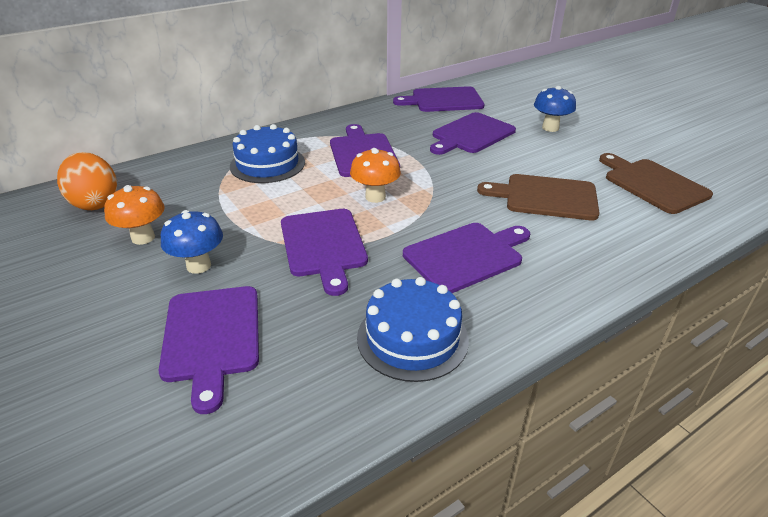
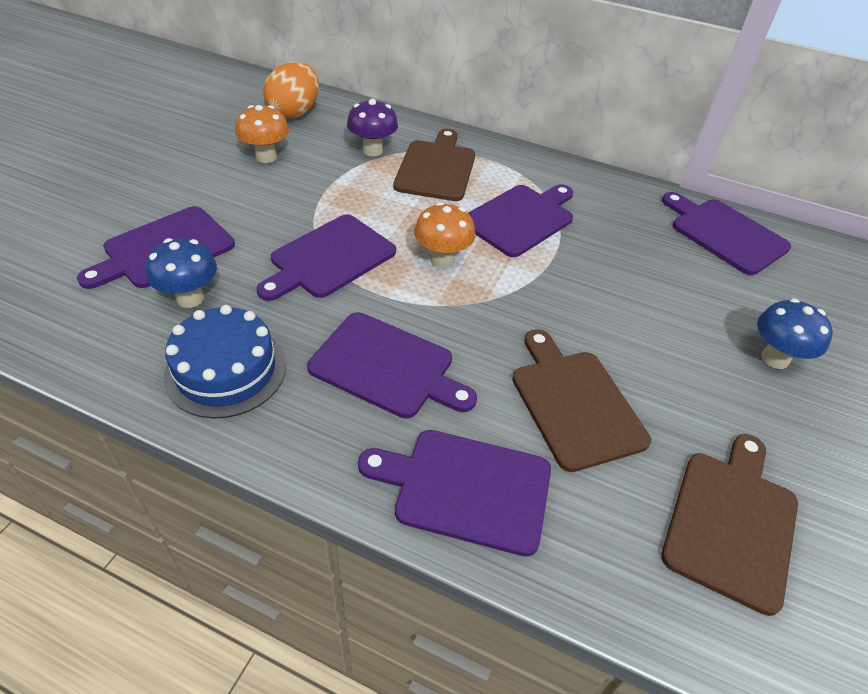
camera: 55 degrees right, 10 degrees up
(198, 266) = (249, 201): blue mushroom -> blue mushroom (190, 298)
(208, 183) = (372, 150): none -> purple mushroom
(267, 164) = (436, 168): blue cake -> brown cutting board
(471, 134) = (662, 287): purple cutting board -> purple cutting board (465, 488)

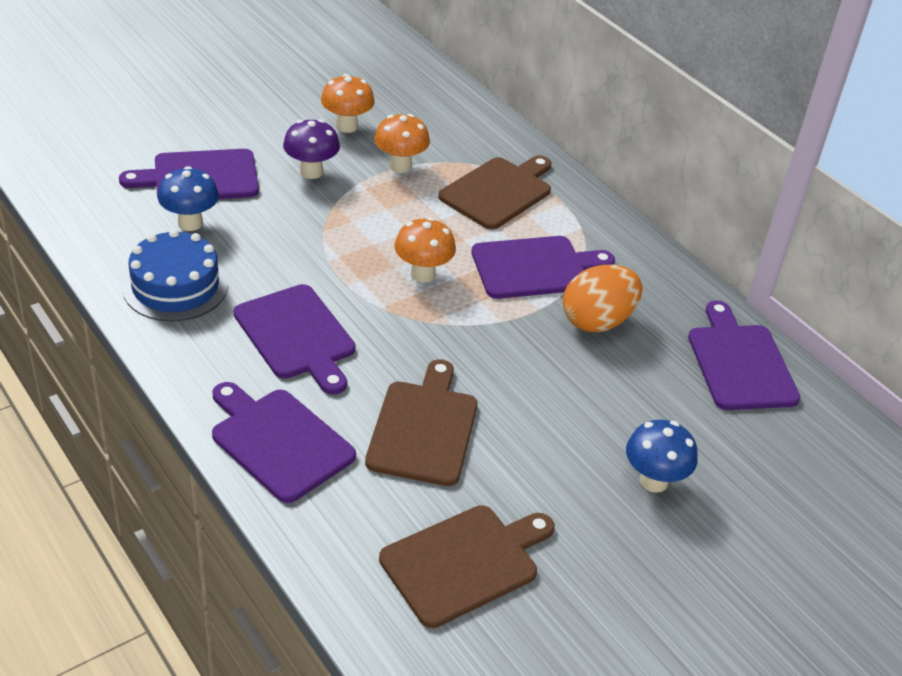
camera: 30 degrees right, 5 degrees down
(295, 113) = (410, 91): orange egg -> orange egg (597, 321)
(329, 258) = (325, 235): purple cutting board -> none
(340, 175) = (400, 166): none -> orange mushroom
(372, 150) = (452, 153): purple mushroom -> purple mushroom (311, 172)

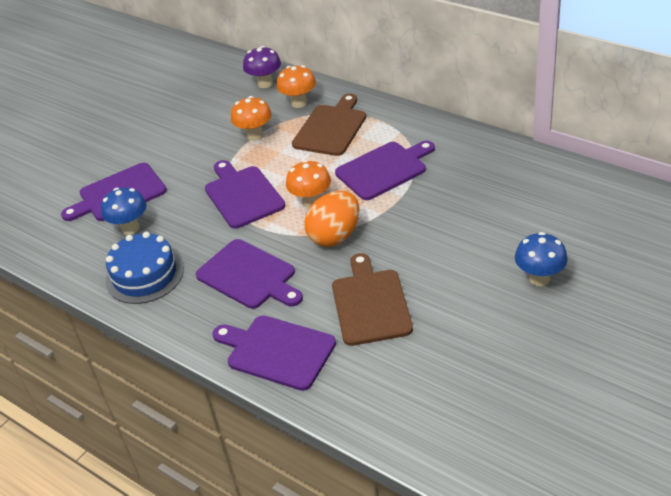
camera: 10 degrees left, 0 degrees up
(311, 172) = (195, 162): purple mushroom -> purple mushroom (265, 83)
(347, 126) = (202, 122): orange mushroom -> orange mushroom (299, 103)
(464, 562) = (447, 380): brown cutting board -> none
(597, 321) = (445, 189): orange egg -> orange egg (335, 236)
(740, 363) = (551, 181): purple cutting board -> purple cutting board (242, 195)

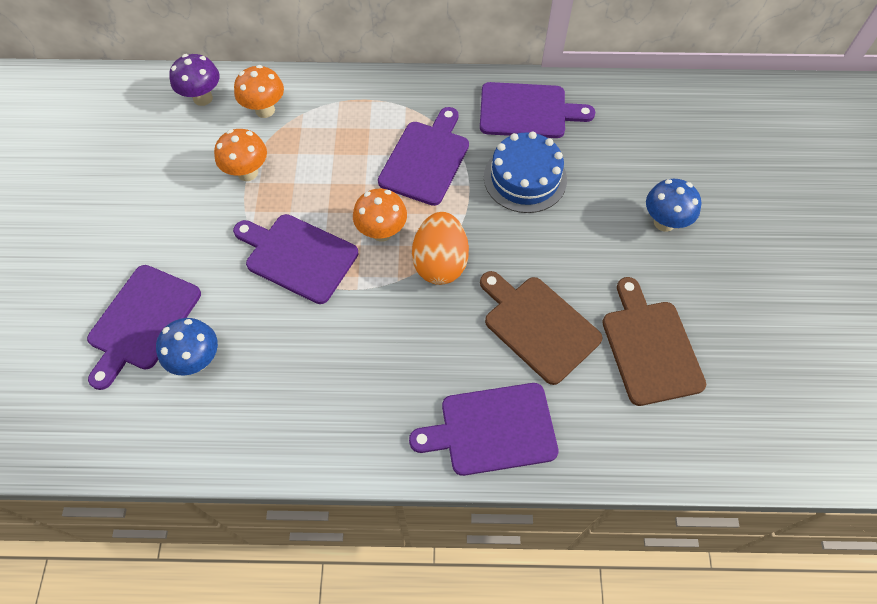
camera: 40 degrees left, 20 degrees up
(144, 275) = (268, 413): blue cake -> blue cake (525, 178)
(249, 276) = (389, 355): purple cutting board -> purple cutting board (527, 111)
(331, 128) = (328, 129): brown cutting board -> brown cutting board (650, 347)

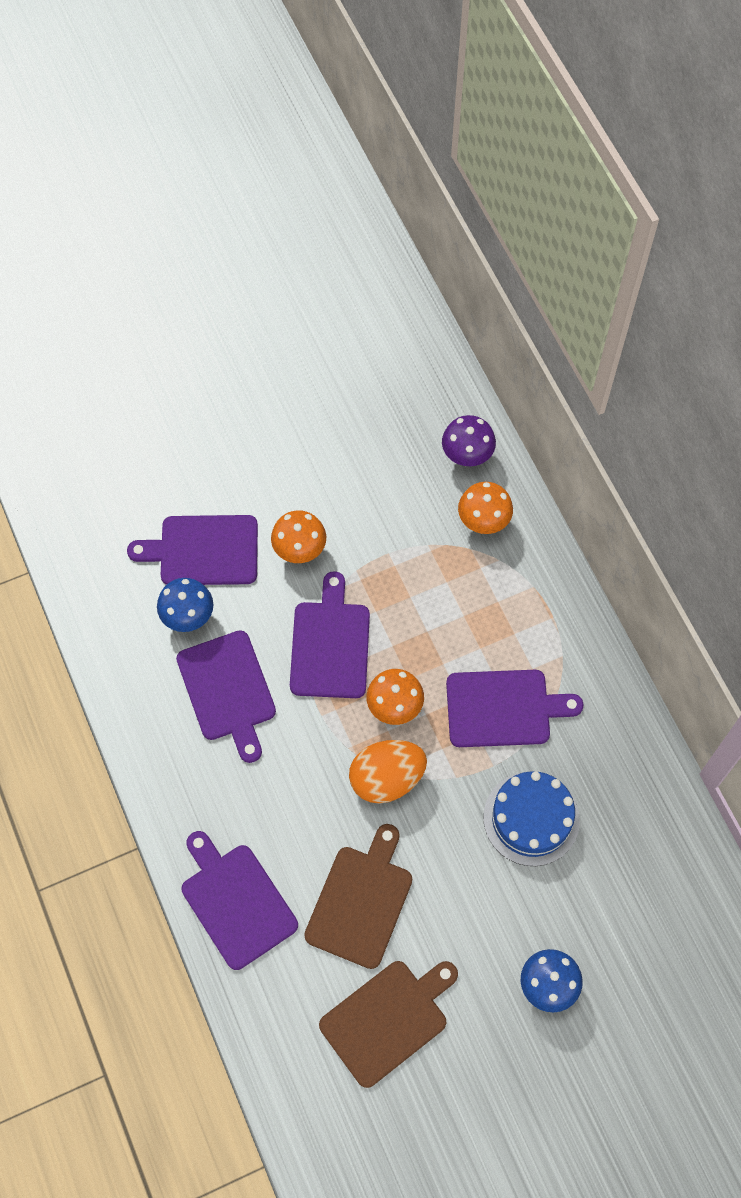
camera: 65 degrees right, 5 degrees up
(247, 172) = (400, 548): orange mushroom -> orange mushroom (300, 550)
(527, 111) = (624, 784): purple cutting board -> purple cutting board (228, 690)

